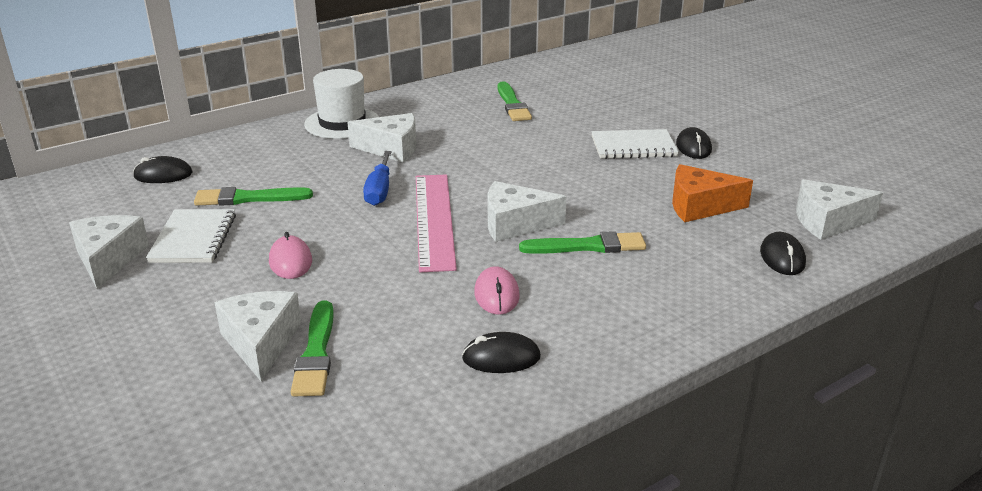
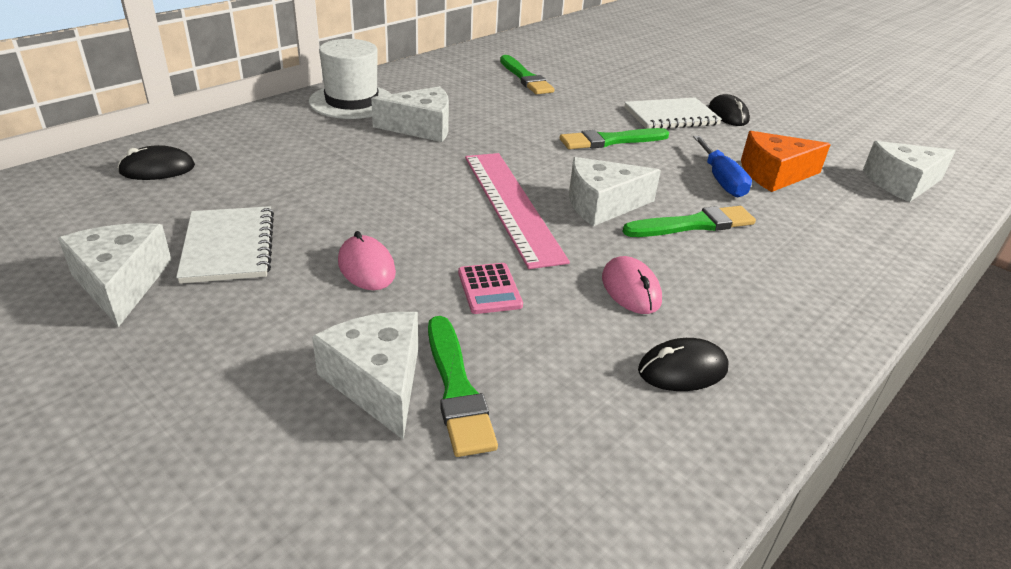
camera: 15 degrees left, 5 degrees up
(248, 198) = (279, 192): green brush -> green brush (611, 141)
(379, 191) = (432, 175): blue screwdriver -> blue screwdriver (721, 180)
(379, 285) = (489, 289): none -> pink calculator
(782, 257) = (888, 223): black mouse -> none

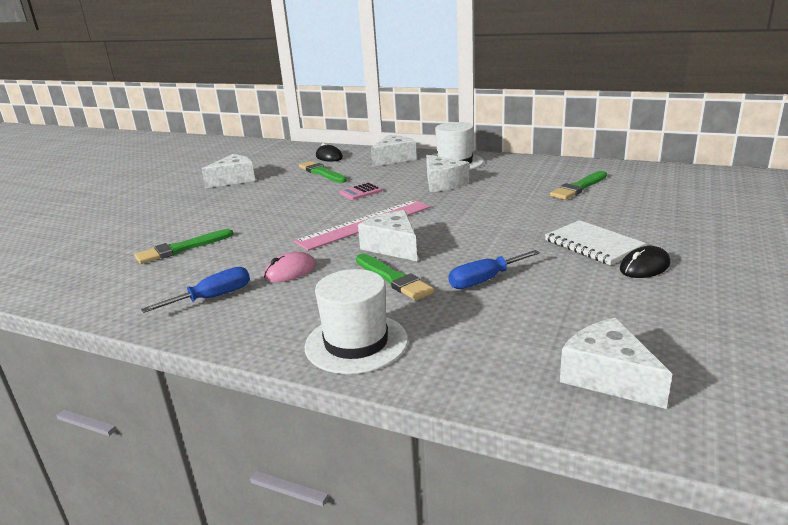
camera: 75 degrees right, 10 degrees down
(228, 247) = (272, 185): white notebook -> none
(366, 267) = (271, 210): pink mouse -> none
(378, 382) = (183, 233): white cheese -> white cheese (394, 159)
(489, 289) = (268, 238): pink calculator -> pink calculator (361, 192)
(611, 141) = (503, 232): green brush -> green brush (322, 173)
(682, 370) = (213, 297): black mouse -> blue screwdriver
(774, 174) = (529, 302): orange cheese -> none
(835, 278) = (356, 343): none -> white hat

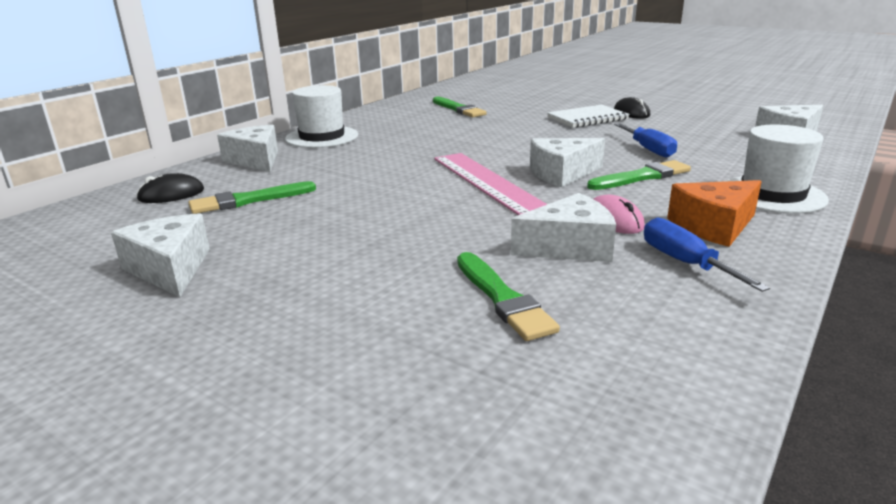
camera: 80 degrees left, 0 degrees up
(276, 310) = (714, 226): none -> orange cheese
(361, 192) = (370, 181): pink calculator -> none
(442, 183) = (388, 146): white cheese -> white cheese (569, 247)

